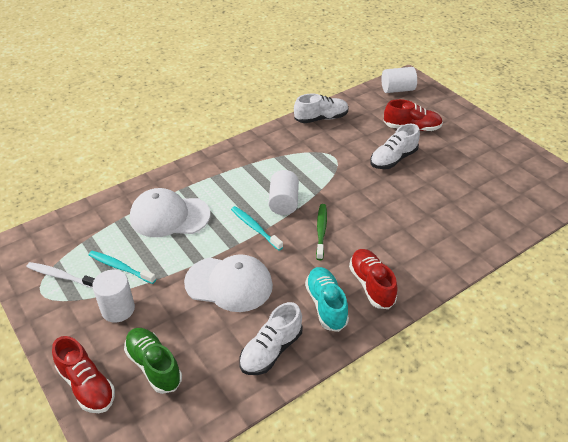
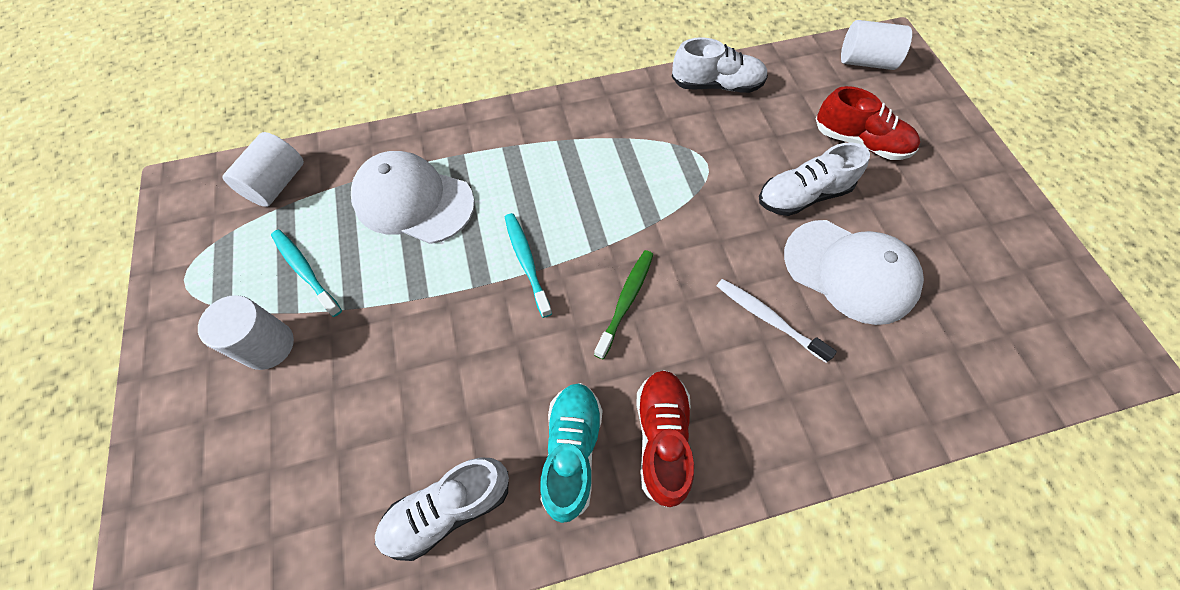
camera: 20 degrees right, 20 degrees up
(61, 276) = (222, 259): white toothbrush -> white toothbrush (768, 318)
(87, 385) = (164, 469): red shoe -> none
(154, 366) = (268, 469): green shoe -> none
(229, 284) = (442, 355): white cap -> white cap (850, 271)
(283, 202) = (590, 227): white cylinder -> white cylinder (276, 183)

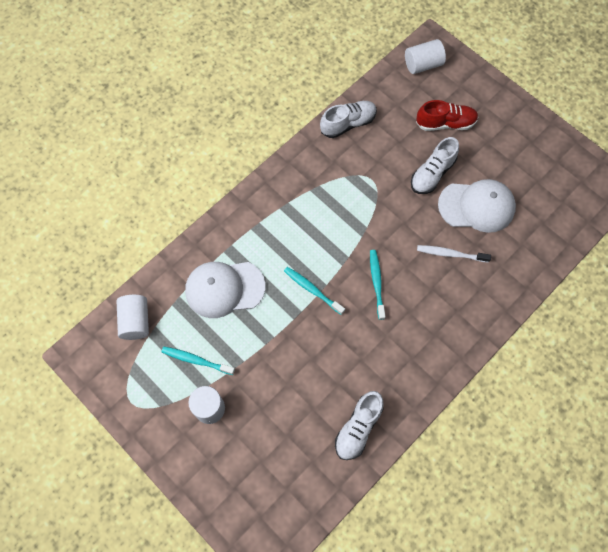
camera: 30 degrees left, 5 degrees up
(571, 451) = (397, 370): turquoise shoe -> none
(626, 301) = (376, 283): green toothbrush -> turquoise toothbrush
(662, 437) = (434, 341): red shoe -> none

